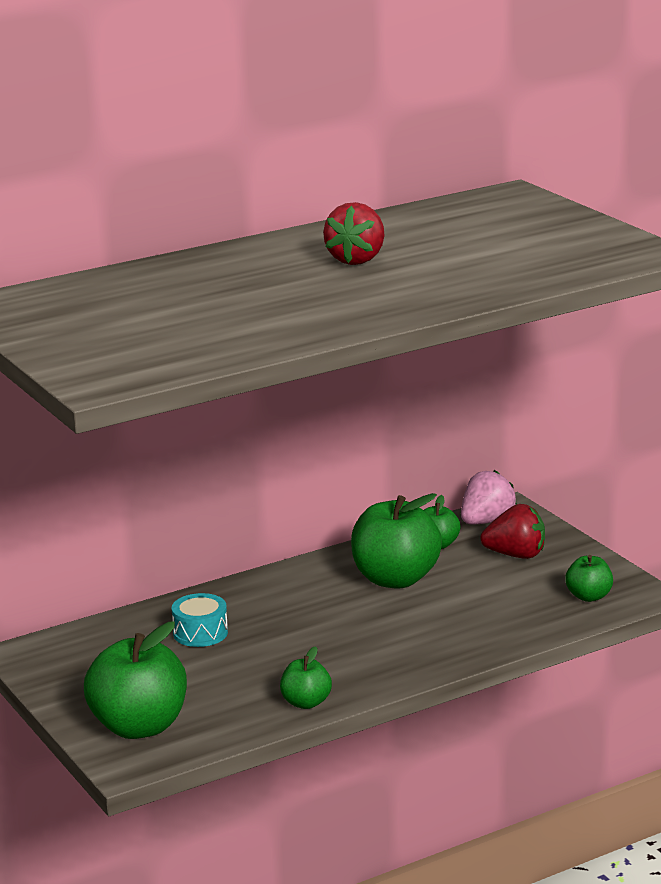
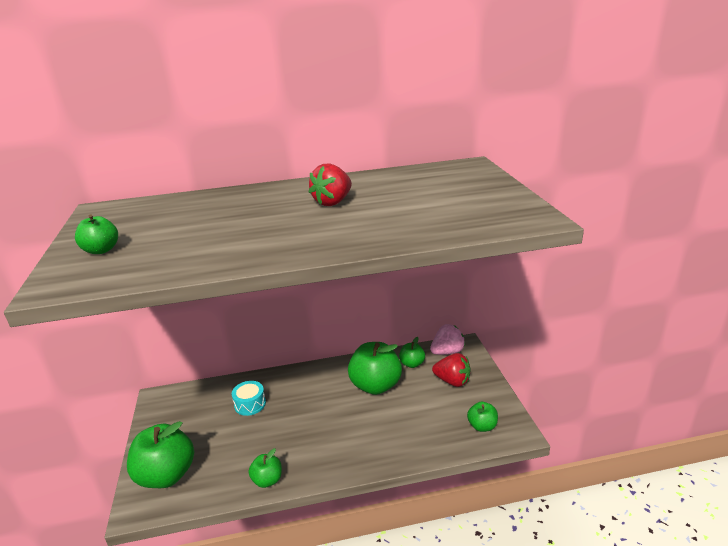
camera: 20 degrees right, 5 degrees up
(95, 345) = (101, 250): none -> green apple

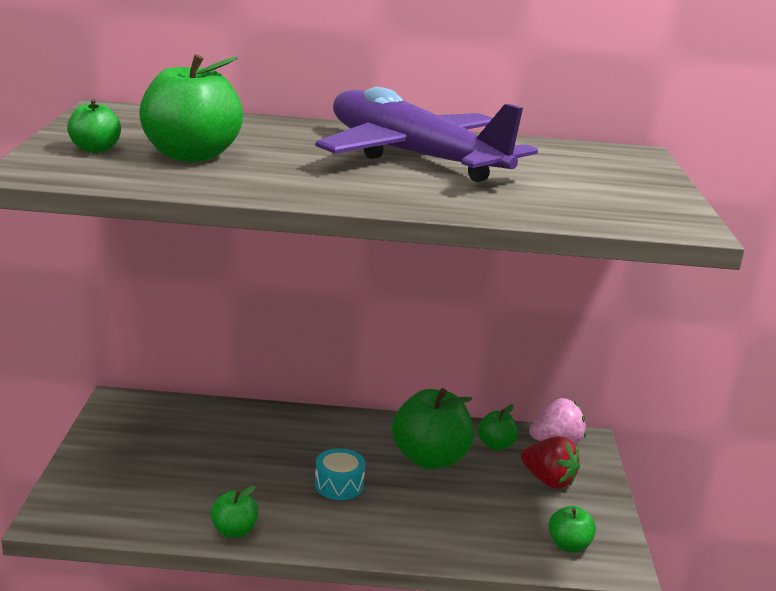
camera: 10 degrees right, 5 degrees down
(166, 475) = (101, 492): green apple -> green apple (191, 156)
(250, 404) = (241, 438): turquoise drum -> turquoise drum (339, 485)
(333, 202) = (413, 157): red strawberry -> purple plane

